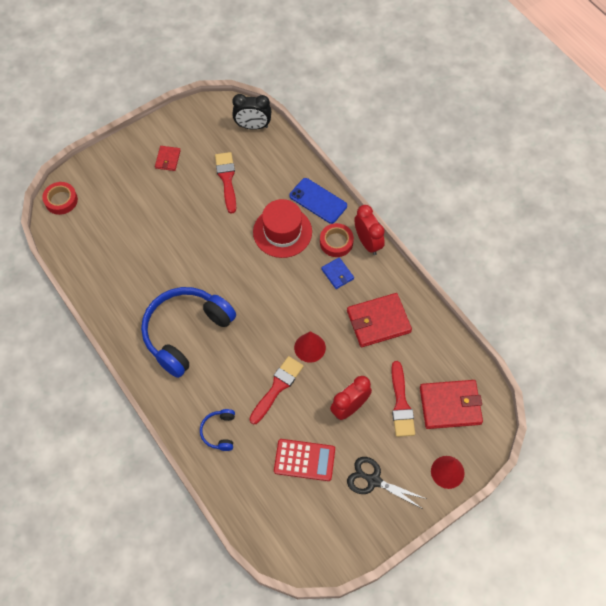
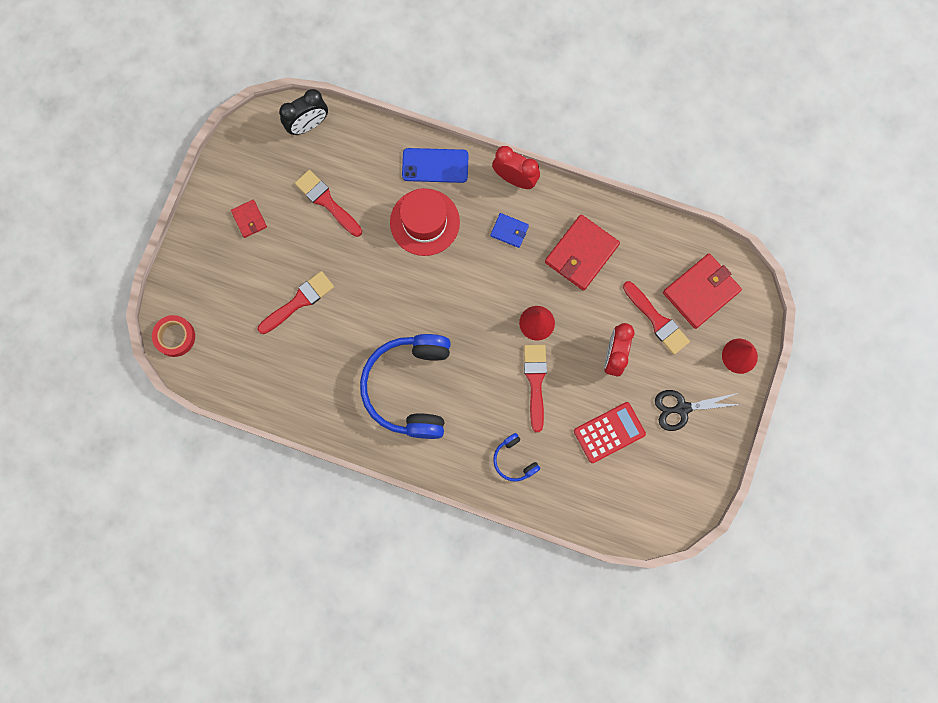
camera: 35 degrees left, 15 degrees up
(157, 229) = (299, 301): none -> red brush
(336, 242) = (484, 198): red tape -> none

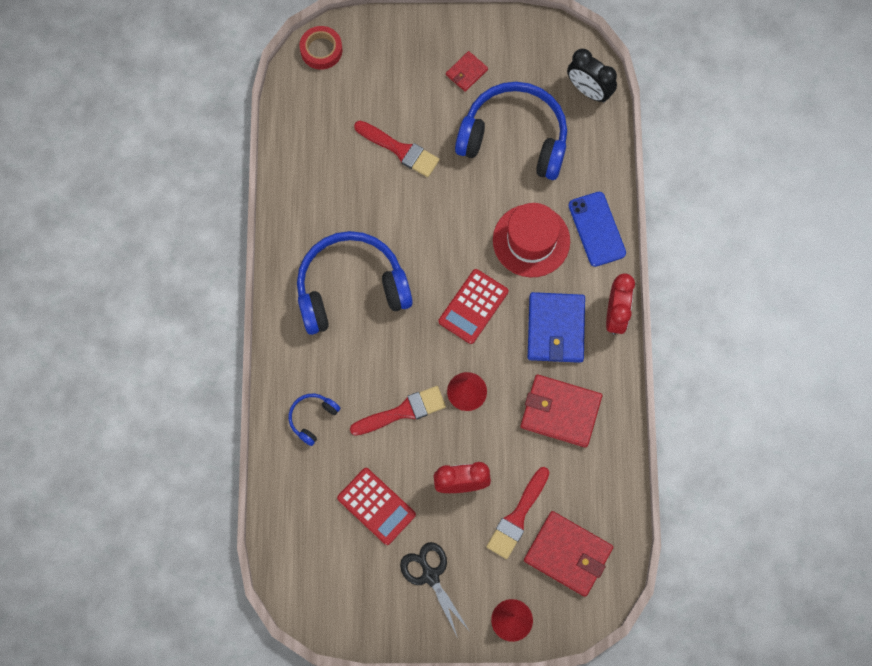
camera: 70 degrees right, 5 degrees down
(326, 201) = (514, 138): red brush -> blue headphones
(465, 291) = (473, 306): none -> red calculator
(509, 231) = (556, 329): blue wallet -> blue wallet, size x1.92

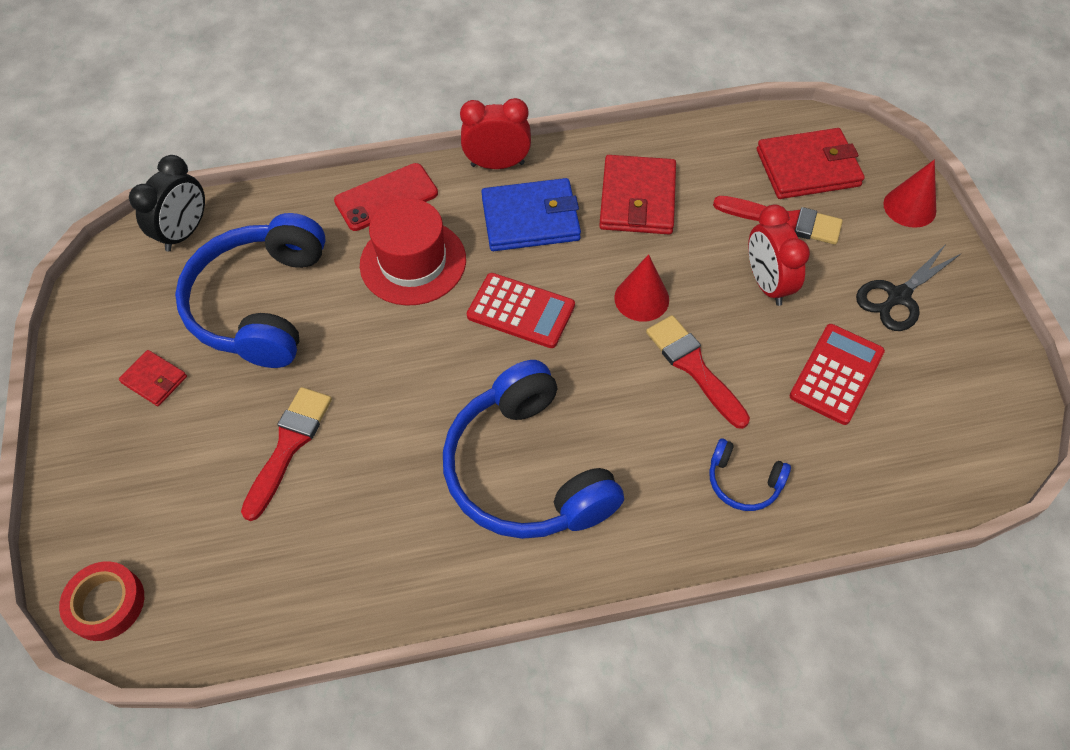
camera: 100 degrees left, 15 degrees down
(568, 554) = (807, 168): red wallet -> red wallet turned 60 degrees clockwise
(596, 229) = (386, 197): blue phone -> red phone

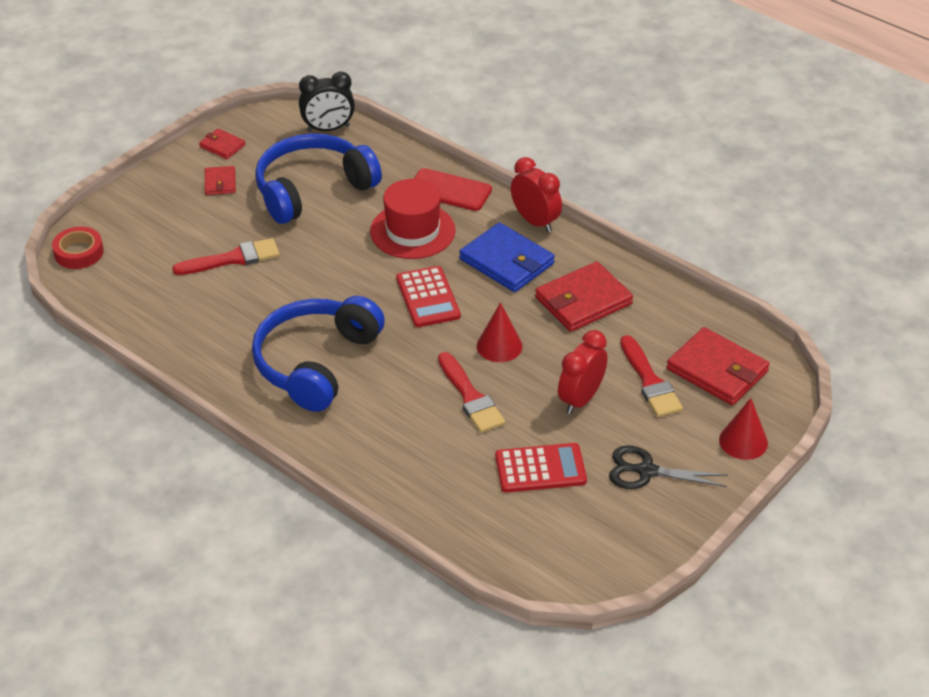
camera: 50 degrees right, 15 degrees down
(98, 340) = (222, 146): none -> red wallet
(693, 367) = (470, 397): red brush -> red brush turned 135 degrees clockwise
(743, 482) = (406, 462): blue headphones -> none

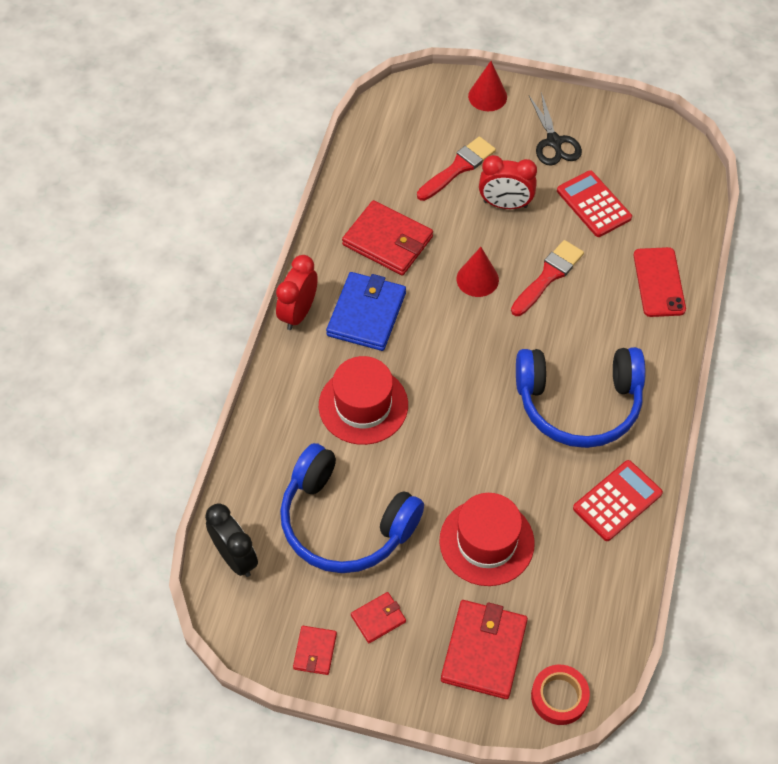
camera: 115 degrees left, 15 degrees up
(233, 259) = (486, 542): red brush -> red hat
(427, 297) = (448, 355): red calculator -> red calculator (617, 501)
(449, 190) = (286, 400): red phone -> red phone (659, 282)
(717, 370) = (420, 131): red wallet -> red wallet (483, 651)

